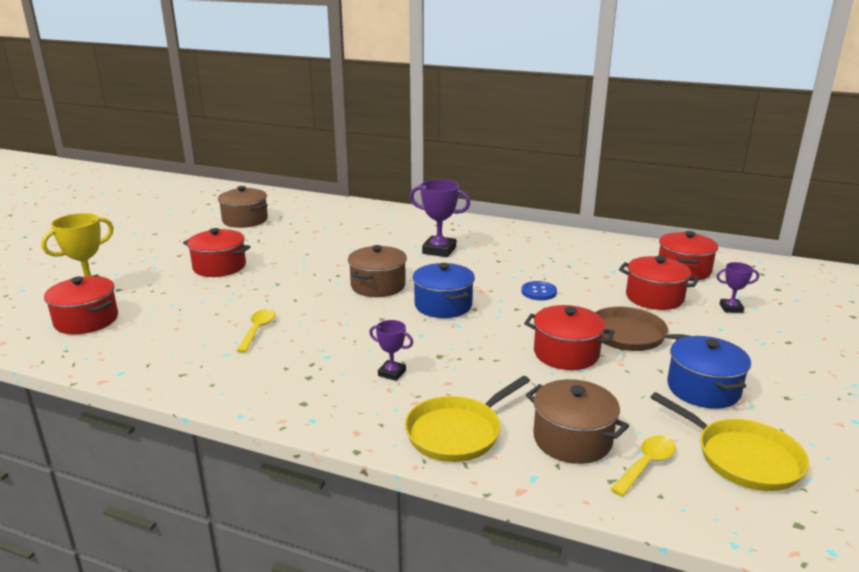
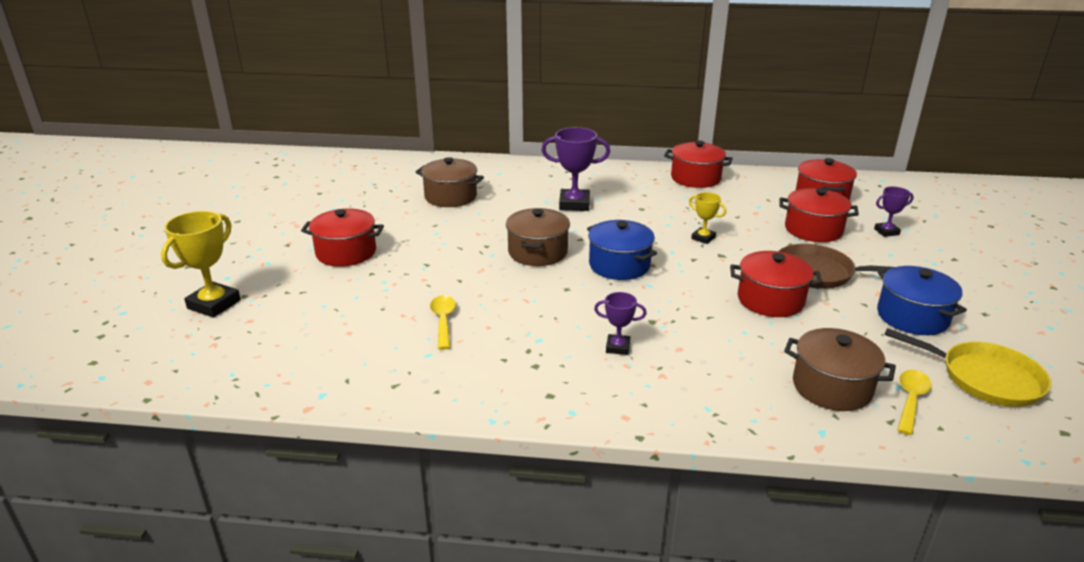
camera: 15 degrees left, 5 degrees up
(86, 320) = (233, 339): red pot -> red pot (695, 178)
(245, 220) = (335, 192): brown pot -> brown pot (451, 197)
(457, 432) = (723, 399): yellow pan -> none
(539, 292) = (703, 238): blue button -> yellow trophy

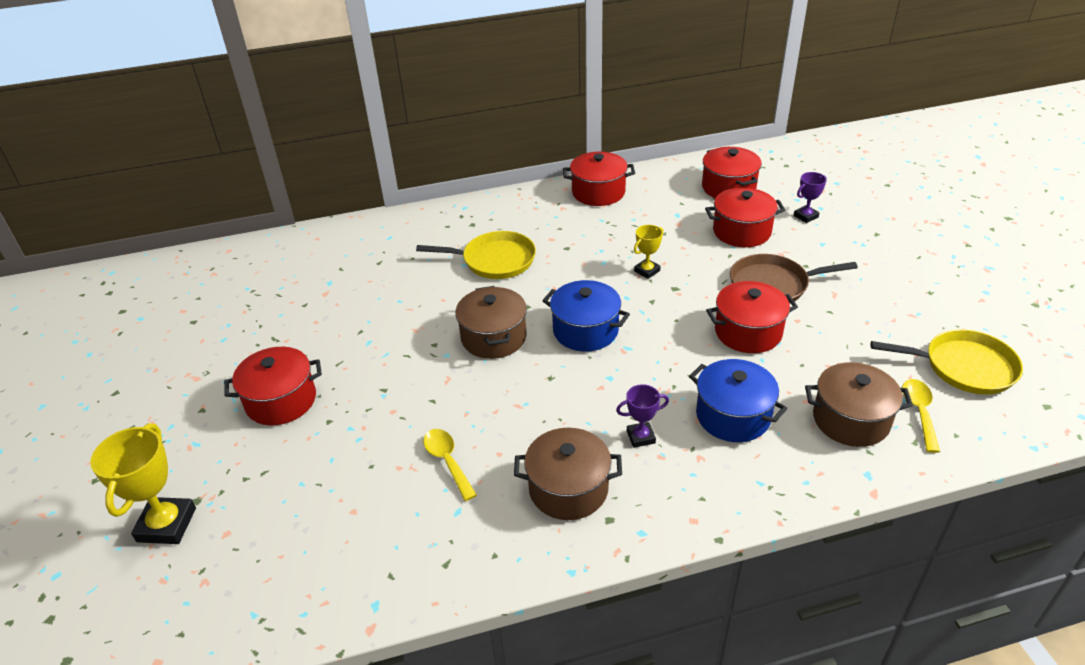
camera: 20 degrees left, 10 degrees up
(451, 197) = (354, 286): brown pot -> brown pot (568, 489)
(574, 204) = (495, 260): purple trophy -> yellow pan
(703, 238) = (647, 271): yellow trophy -> yellow trophy turned 60 degrees counterclockwise
(912, 317) = (875, 315): blue pot -> blue pot (733, 416)

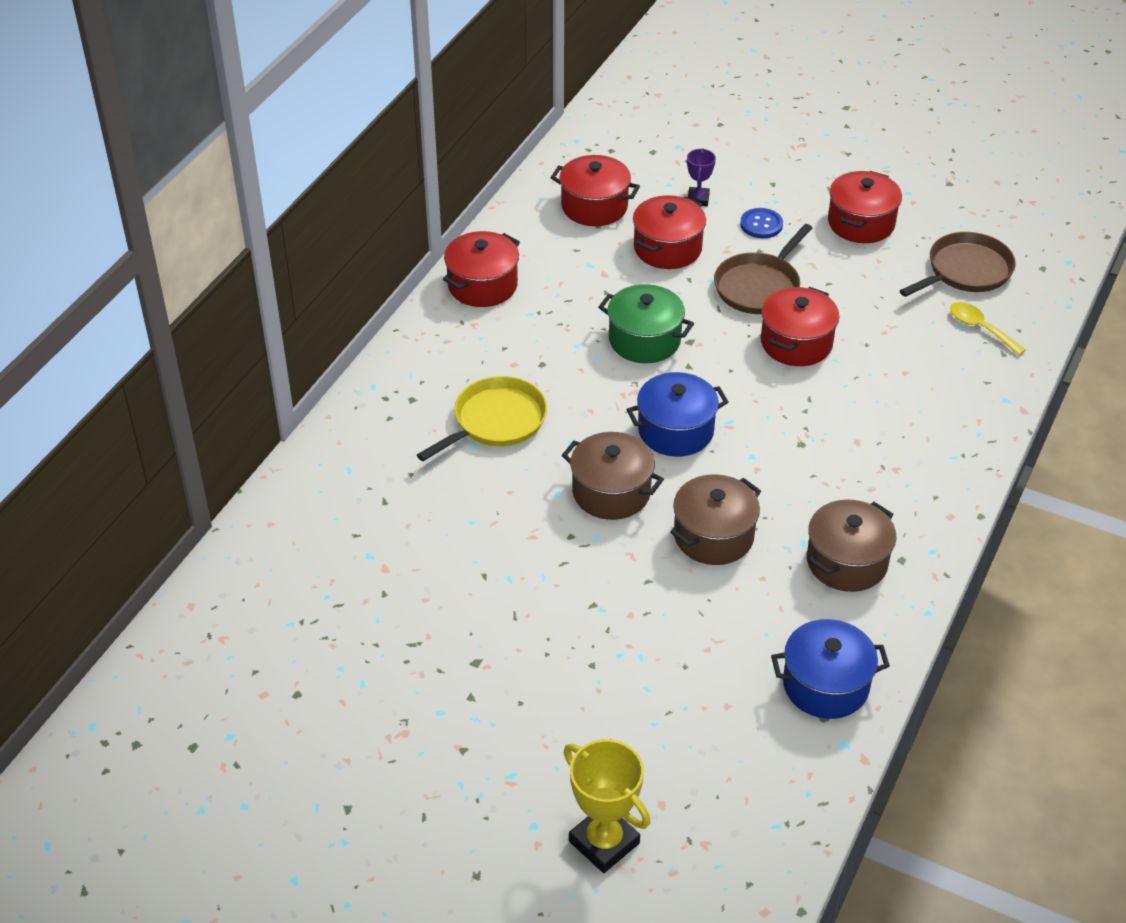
camera: 50 degrees left, 5 degrees up
(281, 401) = (521, 684): red pot -> red pot (861, 223)
(447, 461) = (736, 614): yellow spoon -> none
(640, 437) = (839, 485): purple trophy -> none
(647, 271) = (644, 340): yellow trophy -> green pot
(733, 416) = (875, 421): blue pot -> blue pot (825, 685)
(830, 252) = (761, 224): none -> blue button
(850, 420) = (949, 366): brown pot -> brown pot (713, 536)
(964, 367) = (966, 271): yellow pan -> brown pan

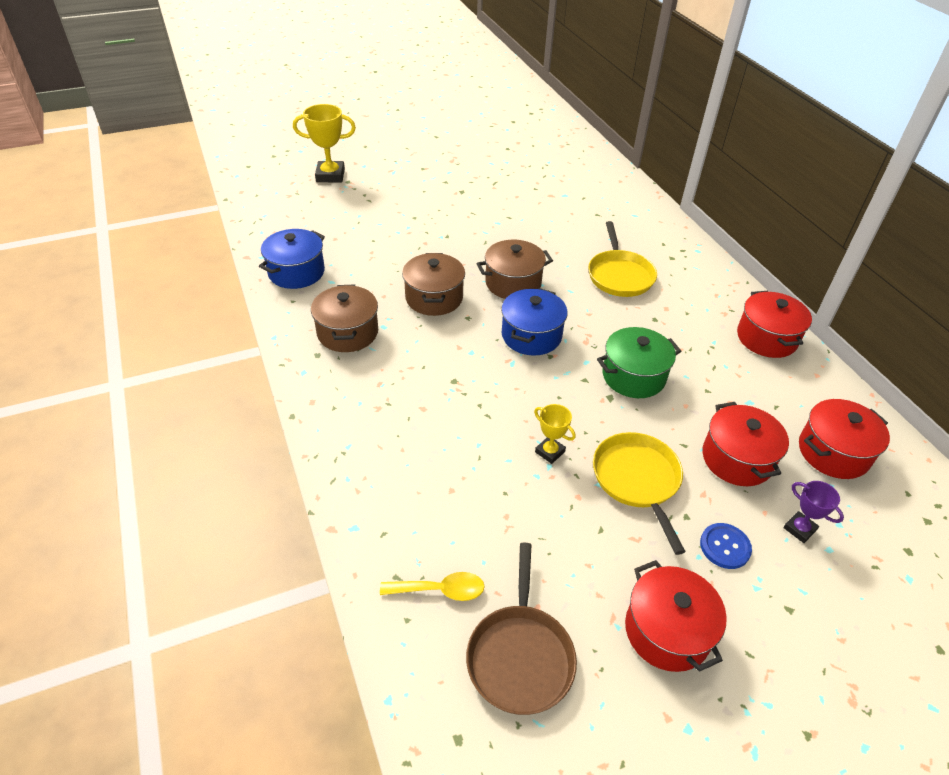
camera: 130 degrees right, 0 degrees up
(759, 287) = (637, 480): brown pan -> yellow pan
(796, 343) = (550, 452): red pot -> yellow trophy

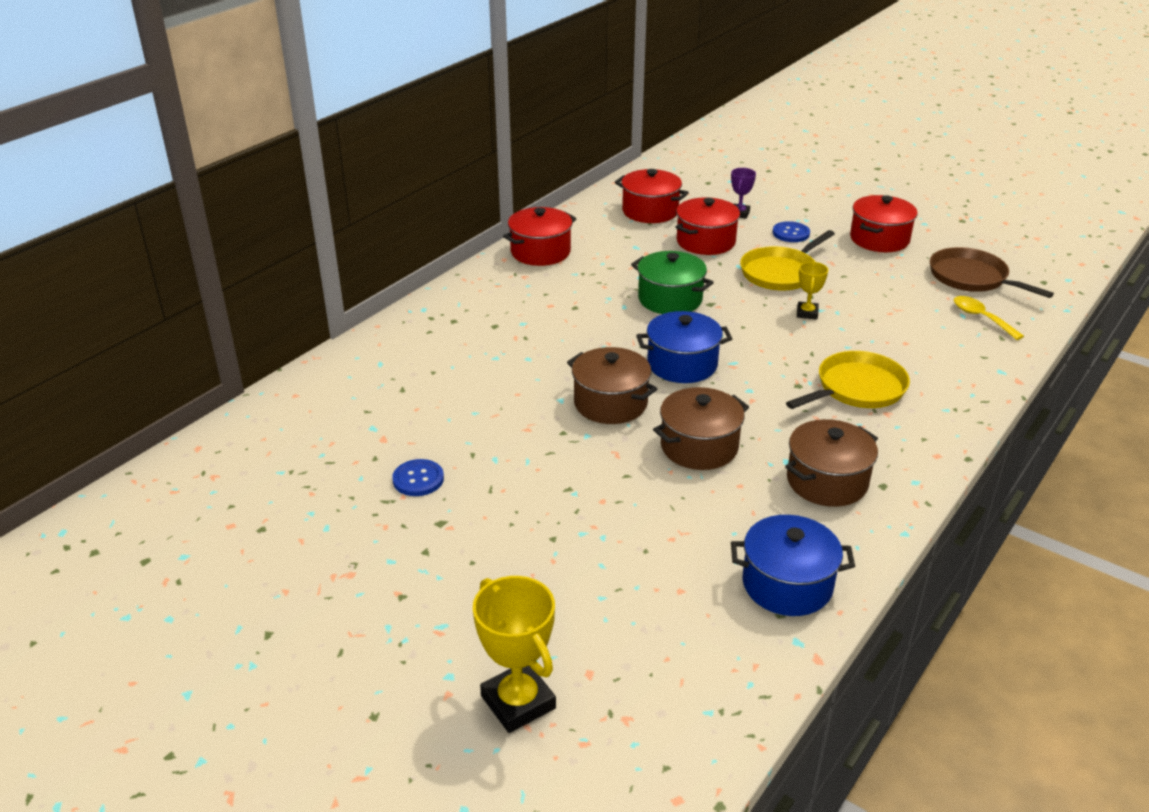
camera: 120 degrees left, 10 degrees down
(503, 195) = (418, 479): none -> blue button
(520, 656) = (971, 278): brown pan -> brown pan turned 105 degrees counterclockwise
(620, 275) = (521, 342): yellow pan -> yellow pan (857, 388)

